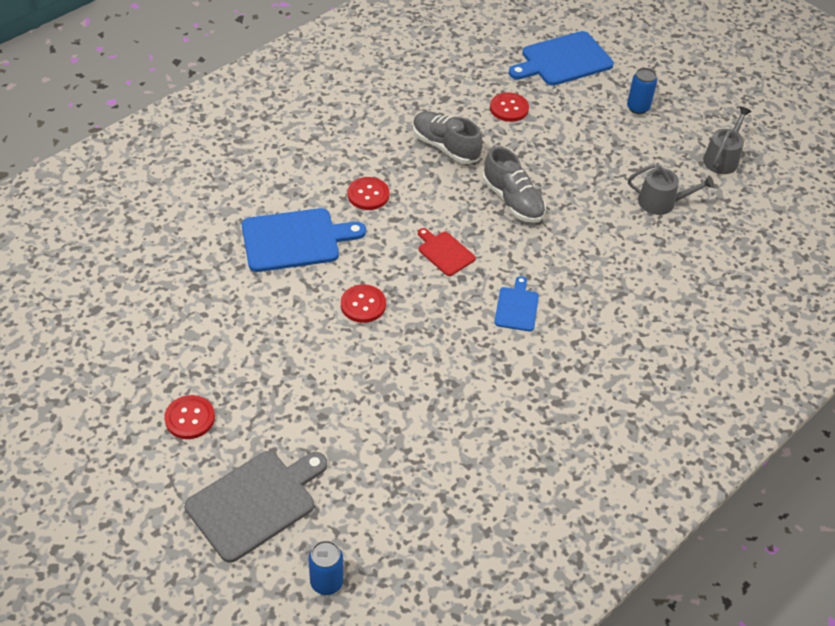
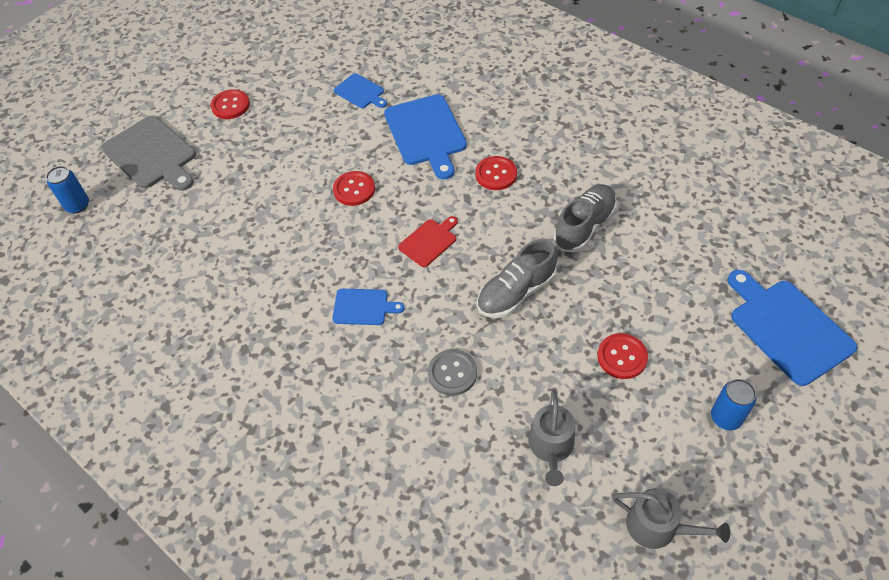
camera: 90 degrees right, 5 degrees up
(210, 290) = (360, 92): none -> blue cutting board
(509, 108) = (670, 278): red button -> red button (622, 357)
(593, 252) = (452, 373): none -> grey button

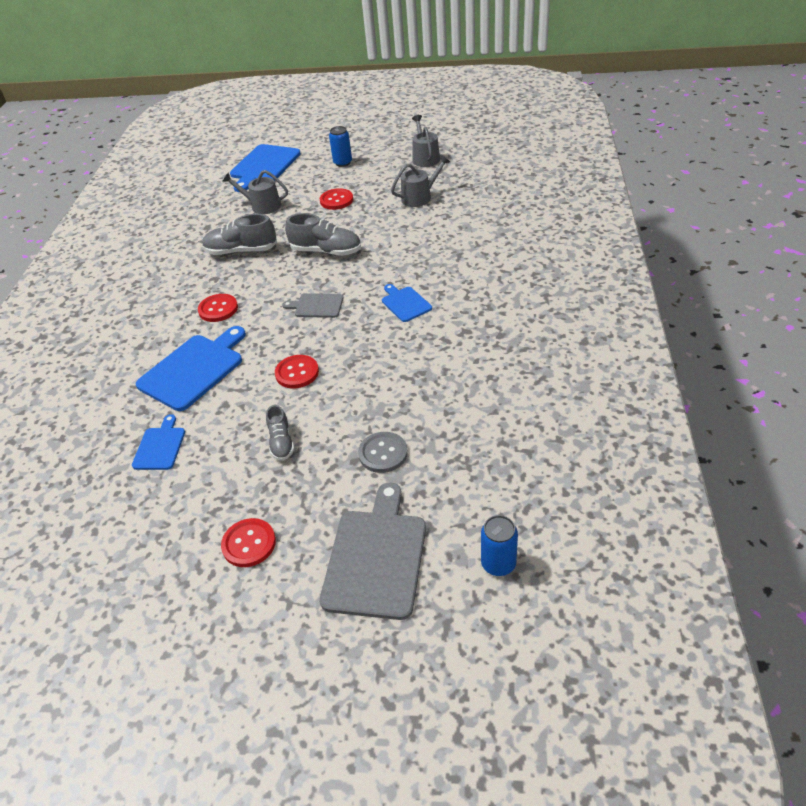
camera: 125 degrees left, 10 degrees down
(292, 151) = (281, 442): none -> grey shoe
(429, 241) = (316, 306): red cutting board -> grey cutting board
(452, 373) = (413, 245): grey button -> grey button (383, 453)
(672, 282) = (262, 206): none -> grey watering can

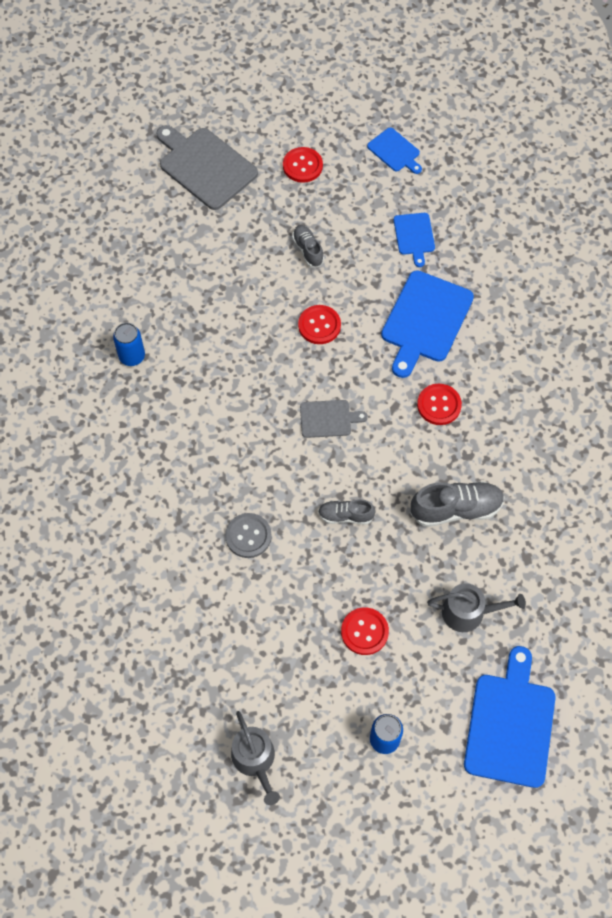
camera: 165 degrees right, 20 degrees up
(326, 251) = (345, 516): grey shoe -> grey shoe, size x0.59
(376, 558) = (205, 166): grey cutting board -> grey cutting board turned 135 degrees clockwise
(383, 453) = (217, 248): grey button -> grey button (248, 536)
(405, 303) = (230, 430): blue cutting board -> blue cutting board (395, 151)
(419, 197) = (246, 646): grey watering can -> none
(498, 564) = (117, 172): blue can -> blue can (132, 356)

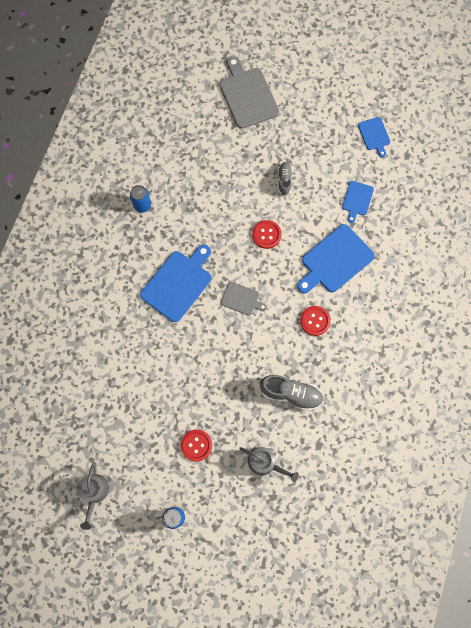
camera: 25 degrees right, 10 degrees up
(248, 536) = (157, 353): grey button -> none
(302, 166) = (309, 121): red button -> none
(345, 516) = (221, 367): grey shoe -> none
(510, 724) = (254, 544): blue cutting board -> blue cutting board (178, 283)

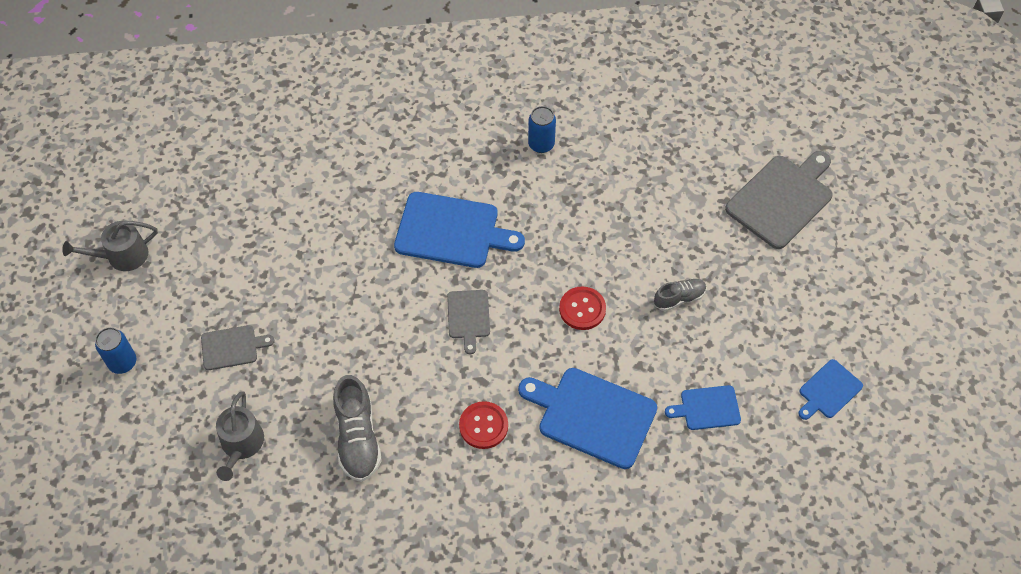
camera: 65 degrees right, 15 degrees down
(196, 445) = (232, 347): red button -> grey cutting board

